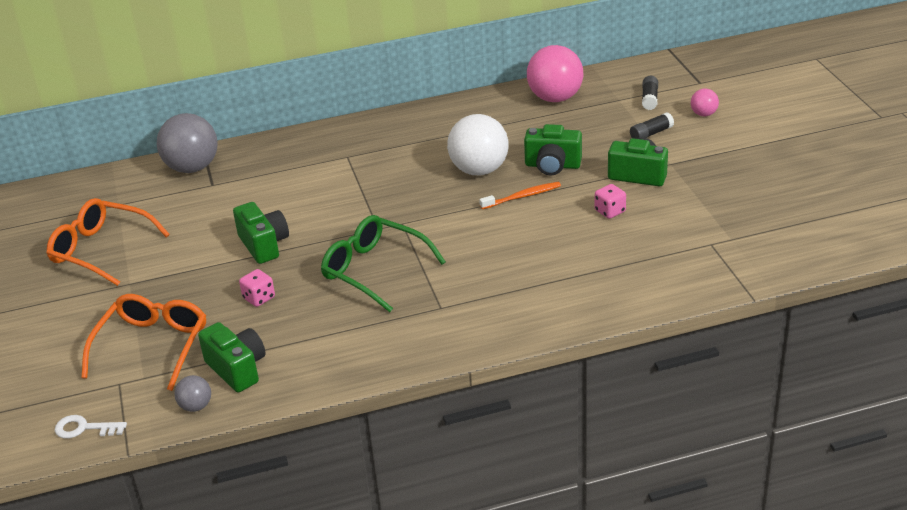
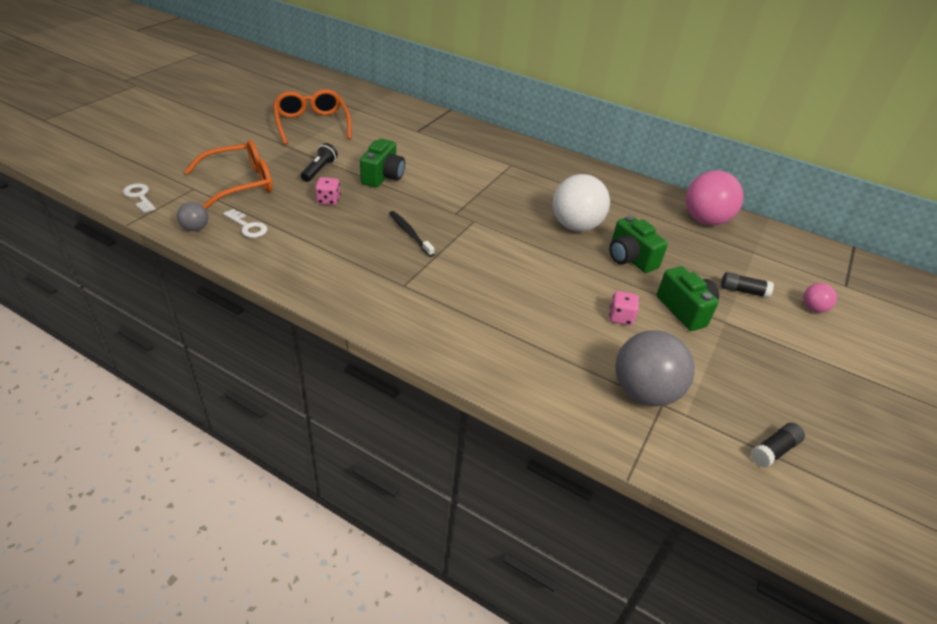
camera: 40 degrees right, 5 degrees up
(192, 168) = (424, 117): grey ball -> grey ball (644, 392)
(198, 282) = (319, 170): none -> black flashlight
(237, 369) = (248, 226): green camera -> white key
(374, 270) = (410, 234): green glasses -> black toothbrush
(522, 197) = (575, 261): orange toothbrush -> none
(649, 99) = (781, 268): black glue stick -> black glue stick (774, 450)

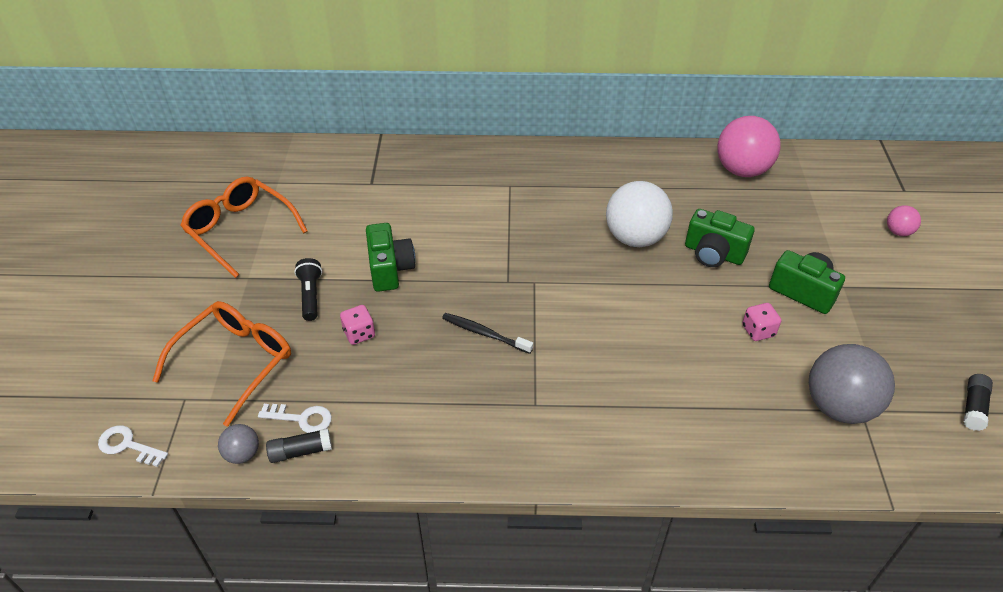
camera: 25 degrees left, 5 degrees up
(743, 291) = (832, 241): black glue stick -> black glue stick (300, 451)

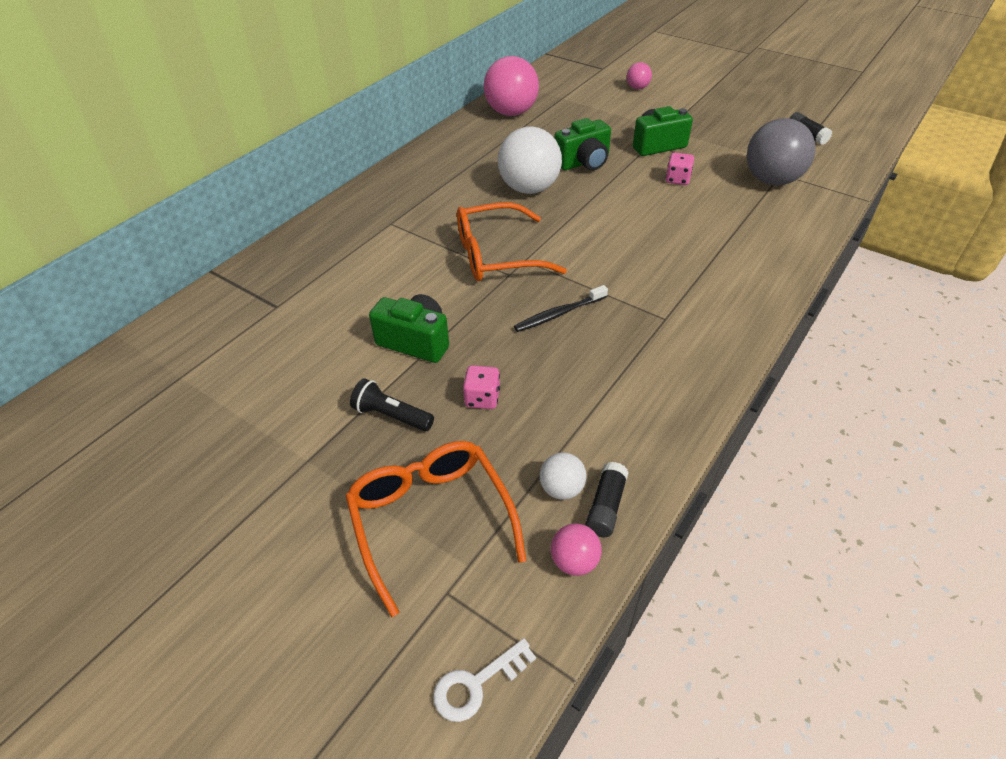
camera: 55 degrees left, 0 degrees up
(240, 230) = (221, 439): orange glasses -> orange glasses (496, 255)
(242, 454) = (574, 561): grey ball -> pink ball
(302, 418) = (561, 489): white key -> white ball

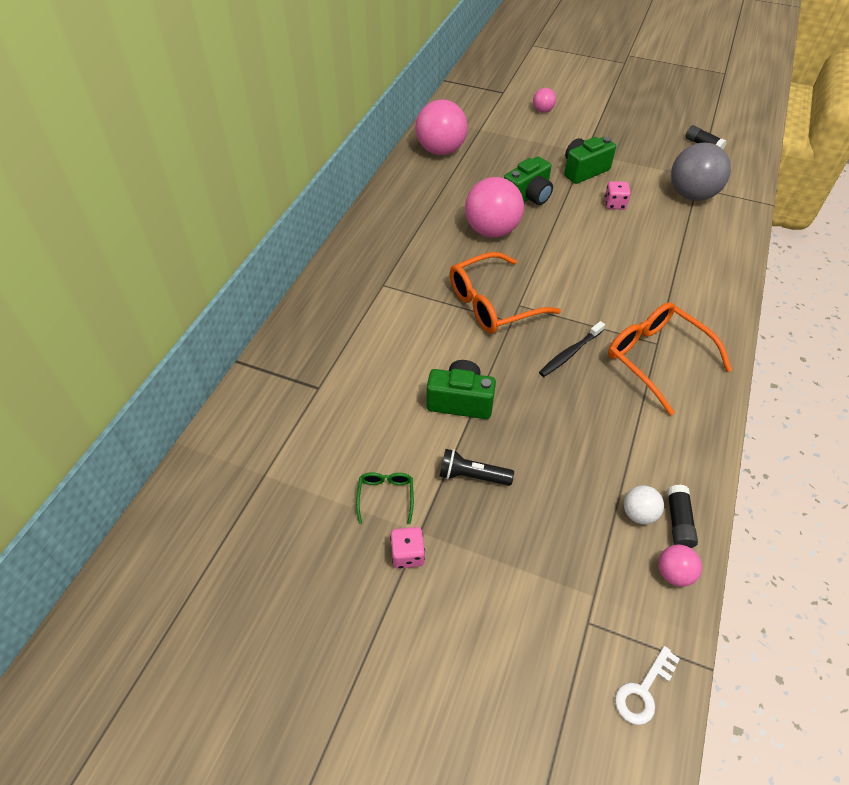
camera: 15 degrees left, 5 degrees up
(290, 419) = (385, 496): none -> green glasses
(431, 520) = (547, 563): orange glasses -> orange glasses (656, 358)
(482, 398) = (541, 445): pink dice -> pink dice (407, 554)
(529, 188) = (491, 231): white ball -> pink ball

